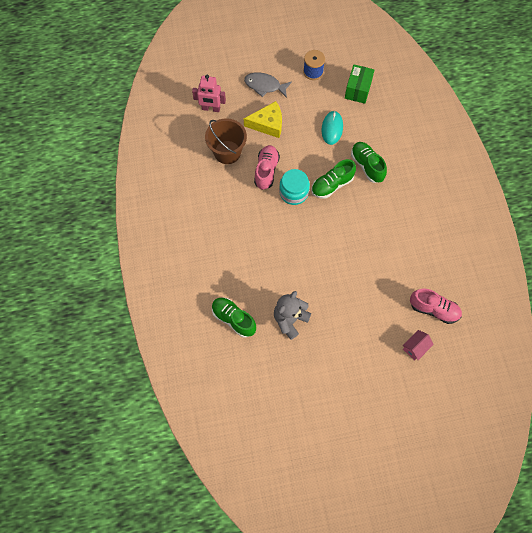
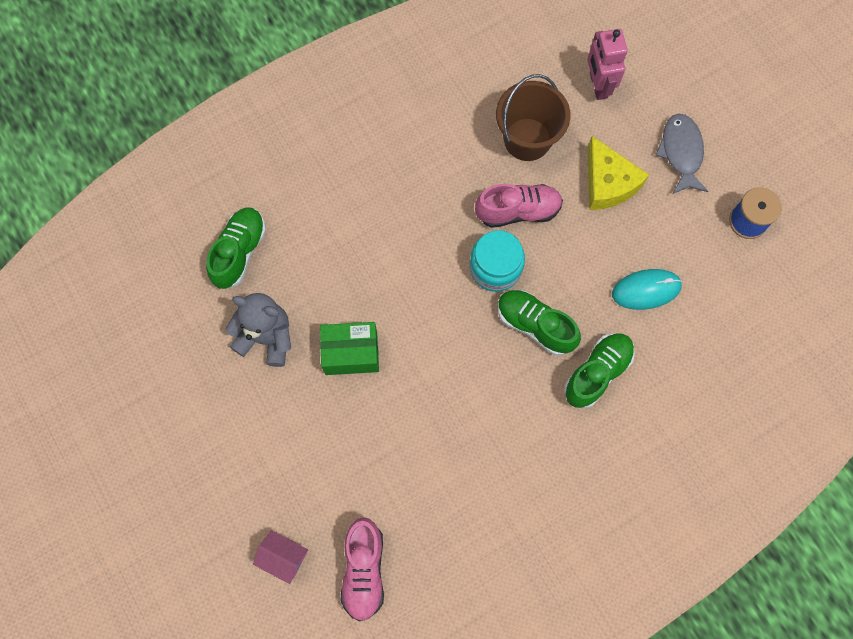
camera: 70 degrees right, 5 degrees up
(358, 90) = (746, 309): green box -> green box (351, 353)

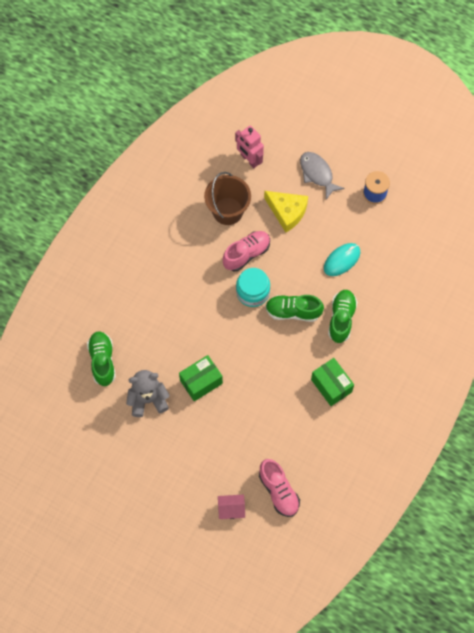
camera: 30 degrees left, 5 degrees down
(527, 460) = (331, 386): none -> green box

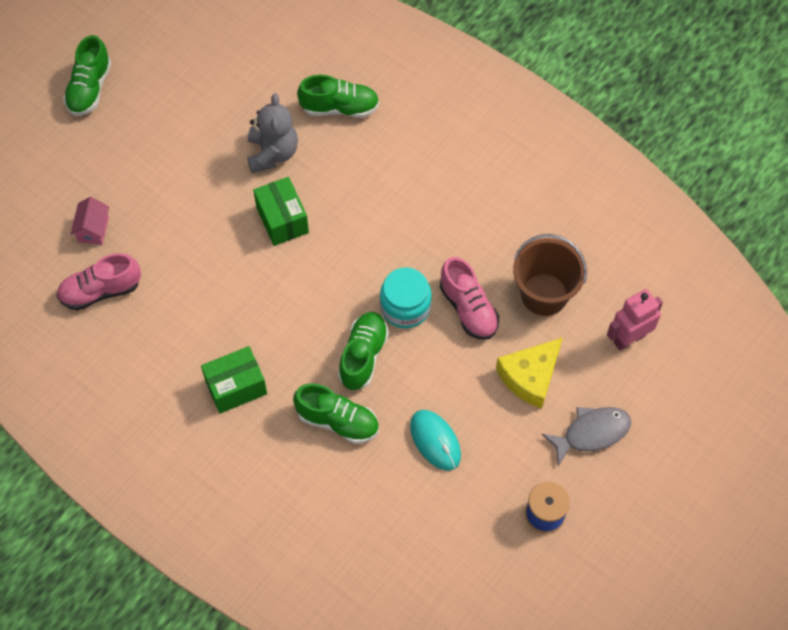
camera: 100 degrees right, 5 degrees down
(111, 544) = (90, 88): none -> green shoe

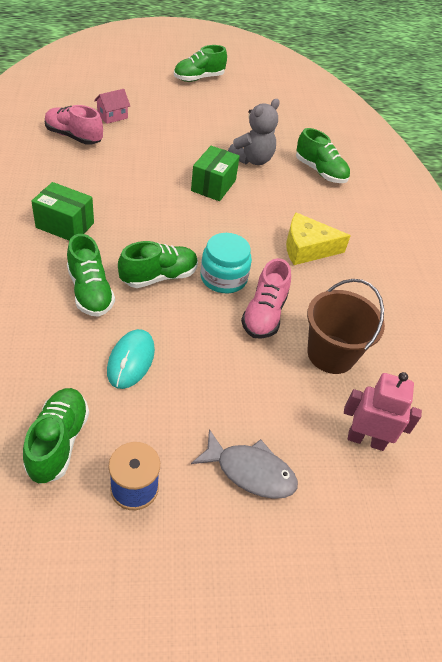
camera: 40 degrees right, 15 degrees down
(469, 538) = (58, 442): none -> green shoe
(530, 377) = (253, 390): yellow cheese -> yellow cheese (307, 248)

